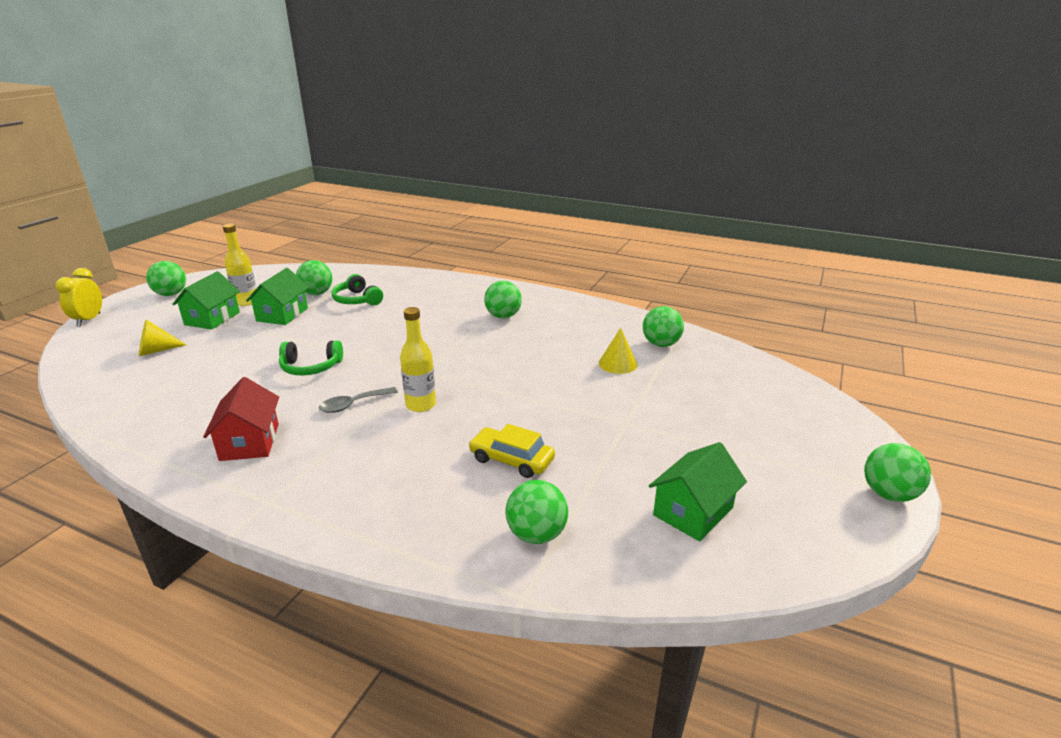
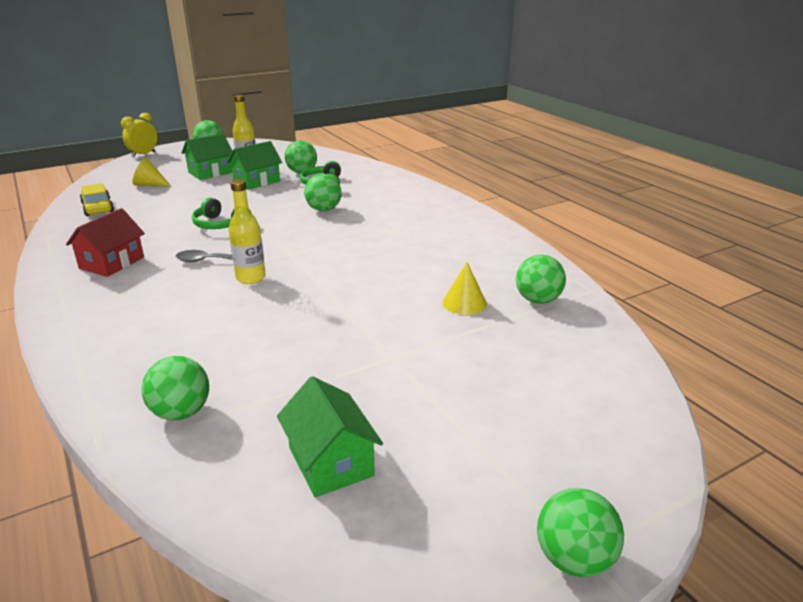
camera: 35 degrees right, 0 degrees up
(503, 316) = (420, 229): green ball -> green ball (324, 210)
(511, 460) = (251, 347): yellow car -> yellow car (98, 207)
(693, 511) = (331, 461): green house -> green house turned 75 degrees clockwise

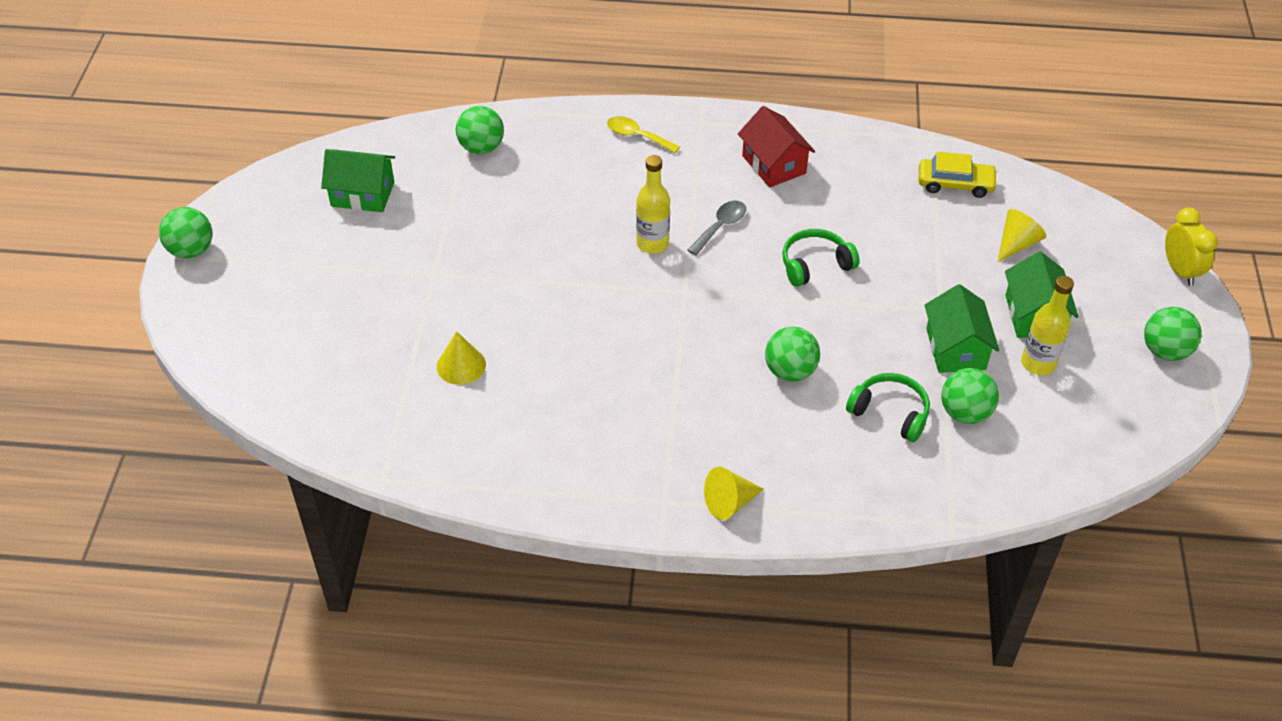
camera: 125 degrees right, 20 degrees up
(104, 329) = (637, 136): none -> yellow spoon
(436, 200) = (729, 502): none -> yellow cone
(538, 300) = (411, 422): green ball -> none

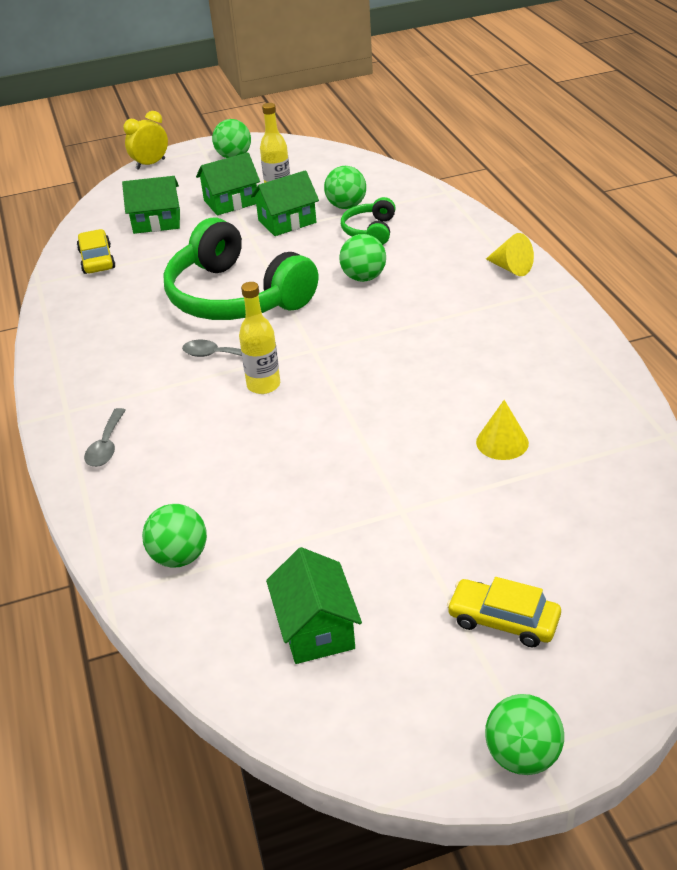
camera: 110 degrees left, 10 degrees down
(290, 285) = (503, 620): none -> yellow car
(637, 136) = (106, 446): yellow spoon -> grey spoon
(773, 164) = (113, 351): red house -> none
(815, 265) = (236, 297): green headphones -> green headphones, size x2.17
(1017, 244) = (157, 222): yellow cone -> green house

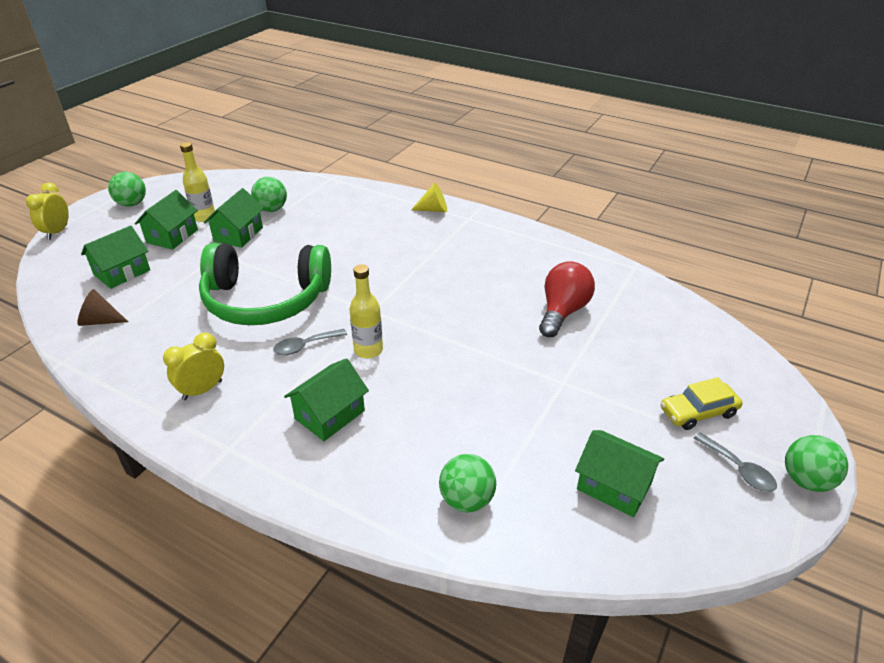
camera: 45 degrees left, 0 degrees up
(97, 259) = (100, 321): yellow car -> brown cone
(101, 354) = (202, 390): none -> yellow clock
(106, 446) = (301, 455): grey spoon -> grey spoon (739, 469)
(165, 425) = (329, 414): none -> green house
(364, 278) = (346, 250): green ball -> none
(370, 231) = (310, 219): green headphones -> none
(502, 442) = (562, 312): yellow cone -> red light bulb

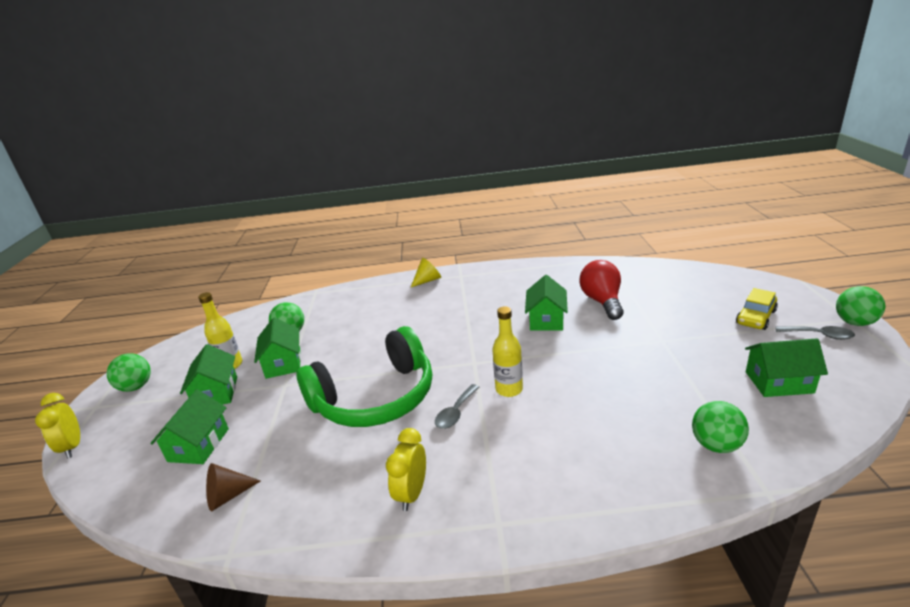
camera: 30 degrees left, 10 degrees down
(329, 414) = (544, 448): green house -> green house (546, 320)

